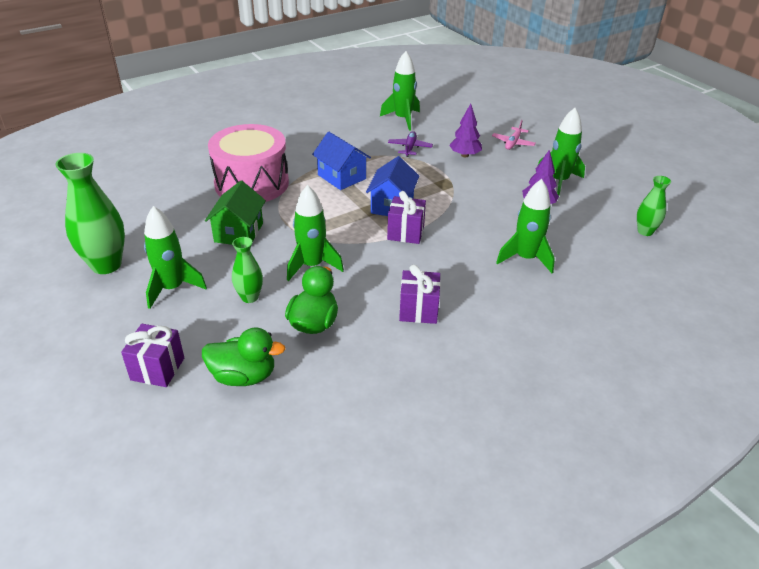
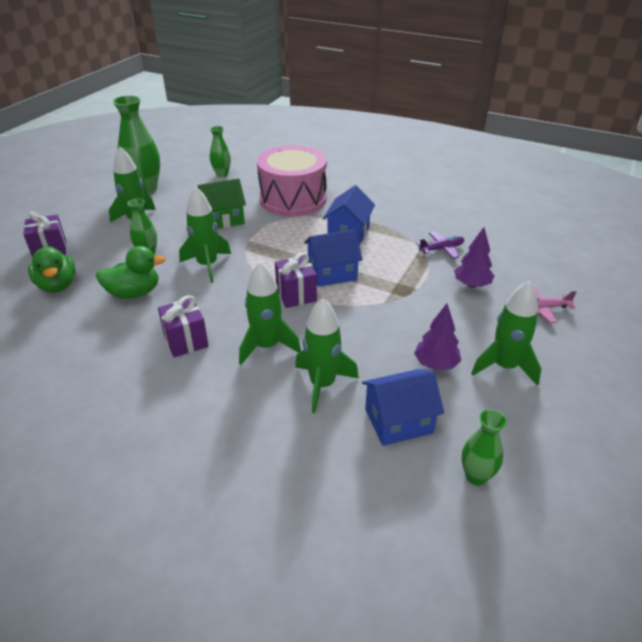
camera: 60 degrees right, 0 degrees up
(144, 206) = (222, 174): none -> green vase
(403, 119) = (489, 228): green rocket -> green rocket (267, 346)
(582, 240) = (398, 421): none -> blue house

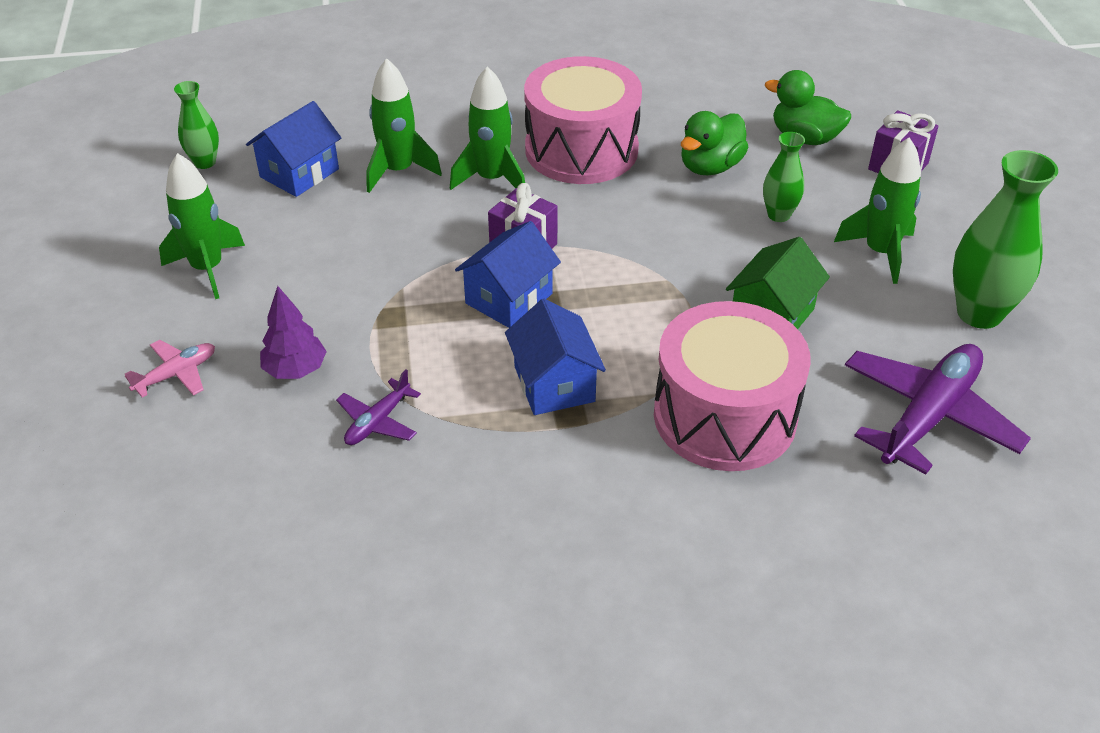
camera: 145 degrees right, 5 degrees up
(186, 341) = (581, 149): purple gift -> pink drum
(207, 265) = (682, 234): green rocket -> none
(222, 174) = (928, 416): green vase -> purple plane
(435, 364) = (290, 238): purple tree -> none

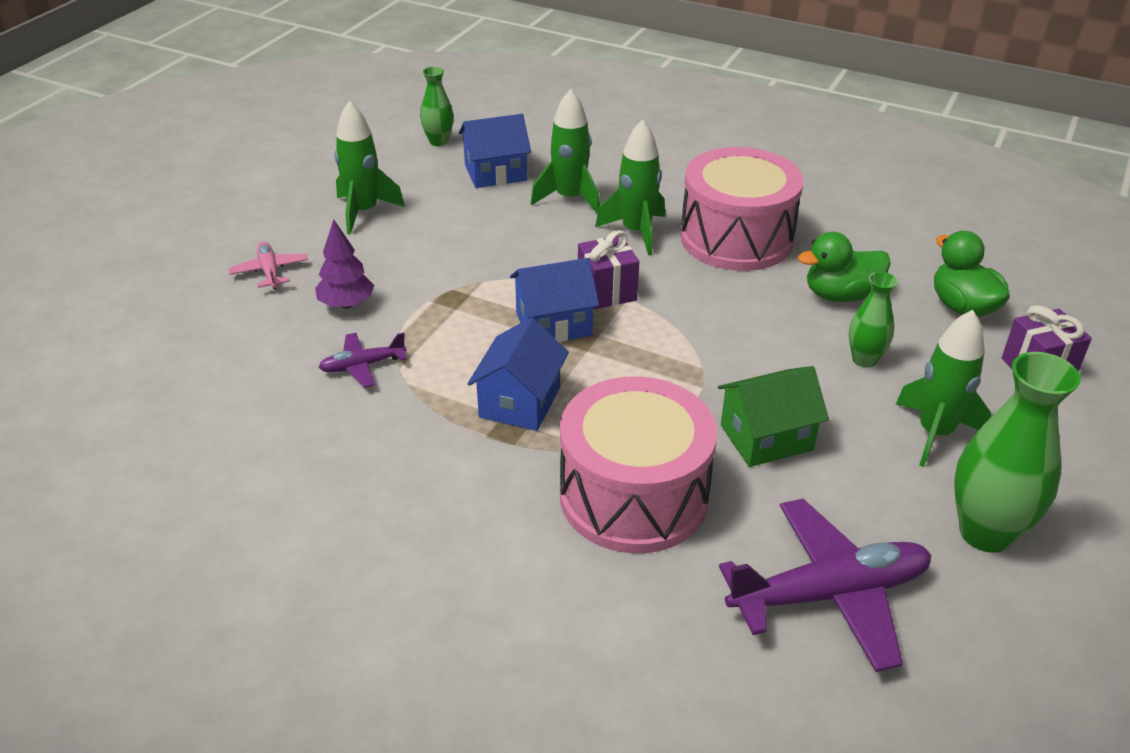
camera: 35 degrees right, 5 degrees down
(176, 374) = (269, 271): pink plane -> pink plane turned 105 degrees counterclockwise

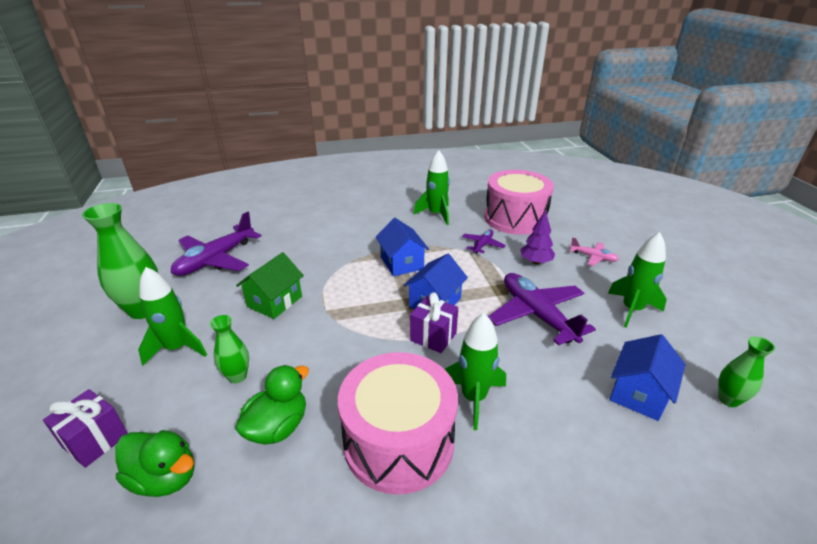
camera: 140 degrees right, 5 degrees down
(465, 255) = (536, 315): none -> purple plane
(569, 198) = (557, 401): green rocket -> green rocket (436, 214)
(633, 496) = (317, 255): pink drum -> pink drum (515, 218)

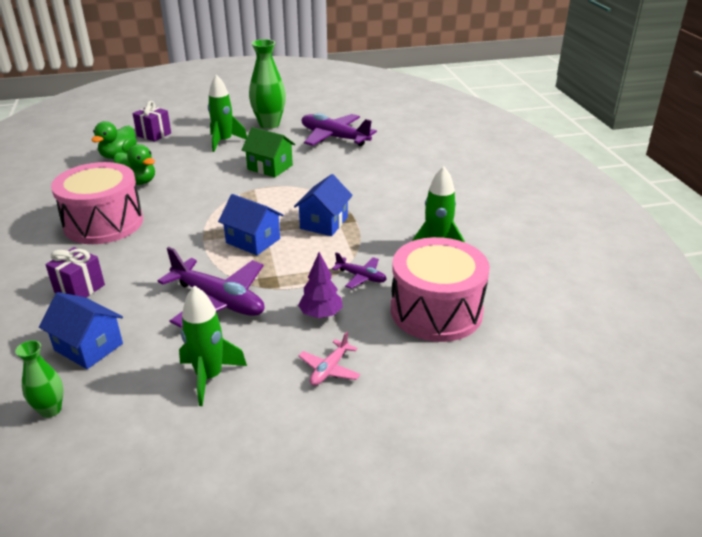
camera: 90 degrees right, 0 degrees up
(237, 376) = (188, 164): green vase -> none
(402, 263) = (324, 223): blue house -> blue house turned 45 degrees counterclockwise
(433, 337) = (204, 238): purple gift -> purple gift (79, 289)
(473, 398) = (127, 255): green rocket -> none
(536, 315) = (218, 301): purple plane -> purple plane turned 60 degrees clockwise

